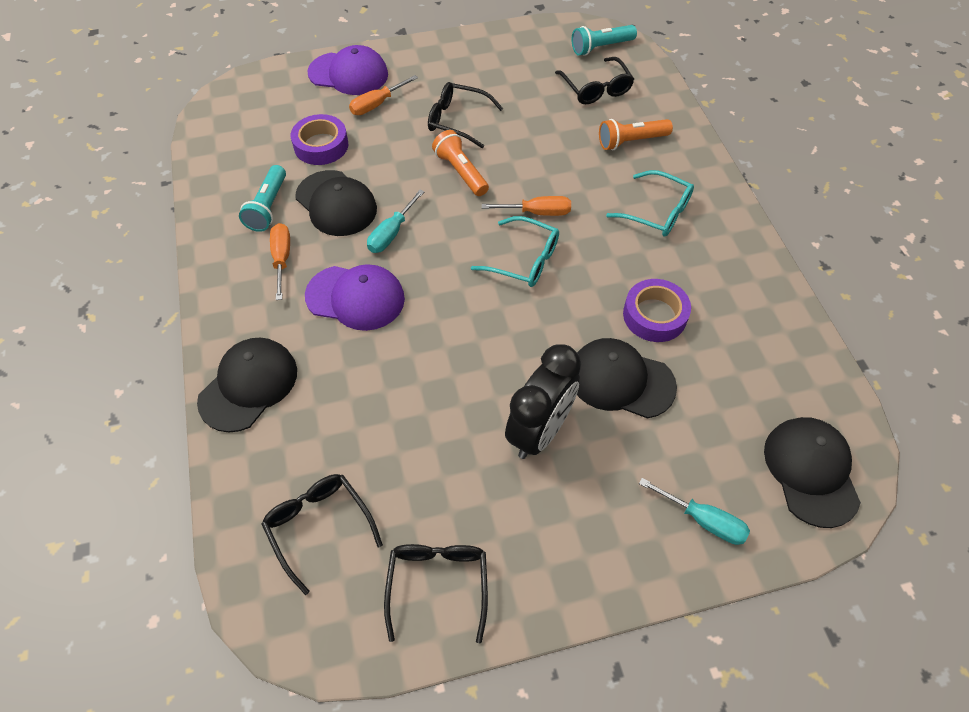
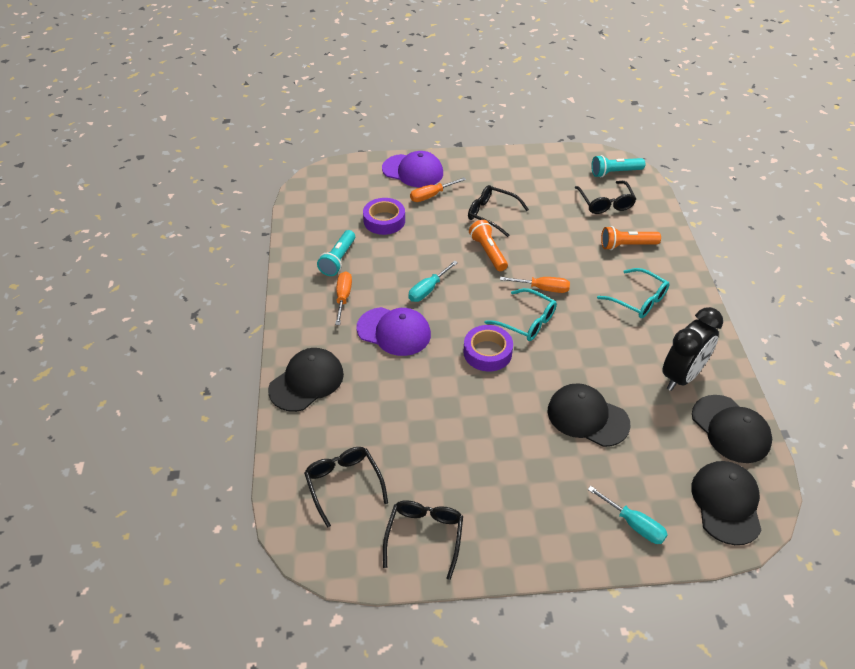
camera: 10 degrees right, 10 degrees down
(336, 203) = (389, 263): black cap -> black cap (731, 429)
(539, 431) = (518, 444): black clock -> black clock (682, 376)
(654, 315) = (622, 374): purple tape -> purple tape (487, 352)

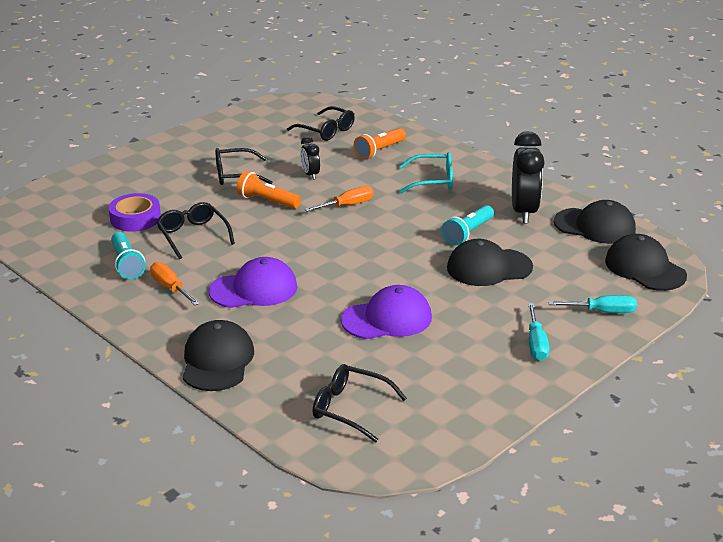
camera: 40 degrees left, 15 degrees down
(413, 171) = (115, 173): purple cap -> purple cap (387, 319)
(424, 536) = (463, 403): black glasses -> black glasses (193, 235)
(428, 289) = (246, 248): turquoise screwdriver -> turquoise screwdriver (536, 344)
(431, 195) = (159, 183): orange screwdriver -> none
(487, 352) = (356, 265): purple tape -> none
(526, 321) = (362, 231): turquoise glasses -> none
(546, 242) = (310, 175): none -> black clock
(615, 172) = (308, 108): turquoise flashlight -> turquoise flashlight (468, 233)

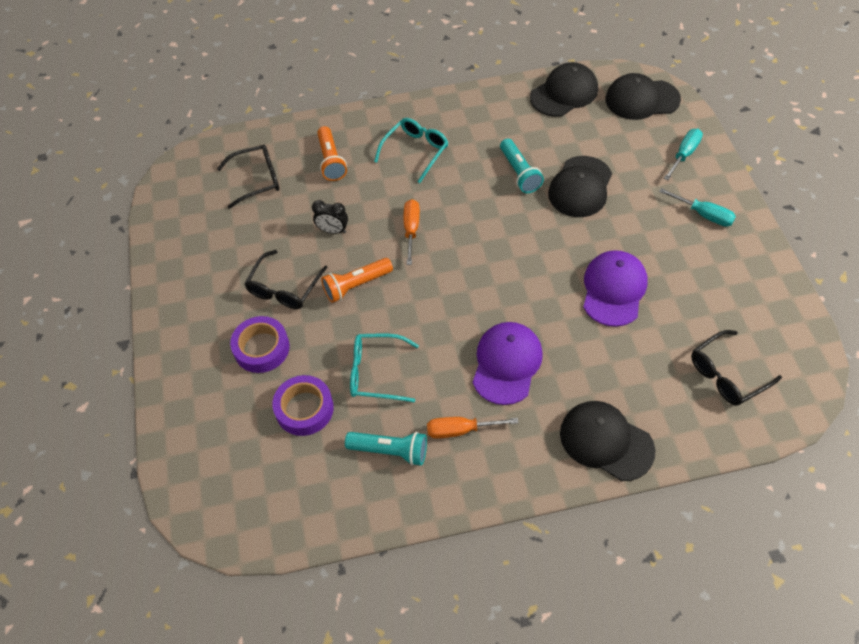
camera: 55 degrees left, 25 degrees up
(174, 185) = (261, 348): none -> purple tape
(193, 235) = (376, 372): black glasses -> turquoise glasses
(524, 212) = (511, 122): black clock -> none

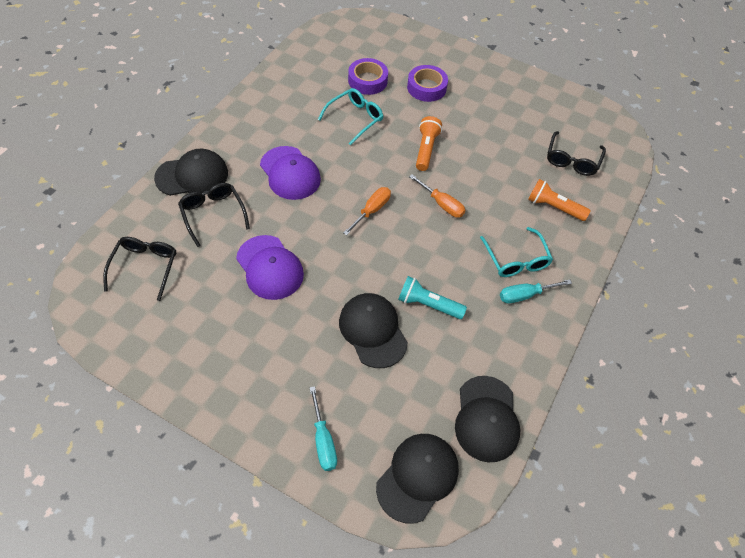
camera: 125 degrees right, 0 degrees up
(284, 288) = (460, 119): black glasses -> black glasses (213, 214)
(333, 230) = (484, 167): black clock -> none
(390, 451) = (303, 94): turquoise flashlight -> none
(461, 430) = (278, 126): orange screwdriver -> orange screwdriver (371, 211)
(703, 214) = (256, 387): turquoise screwdriver -> turquoise screwdriver (525, 295)

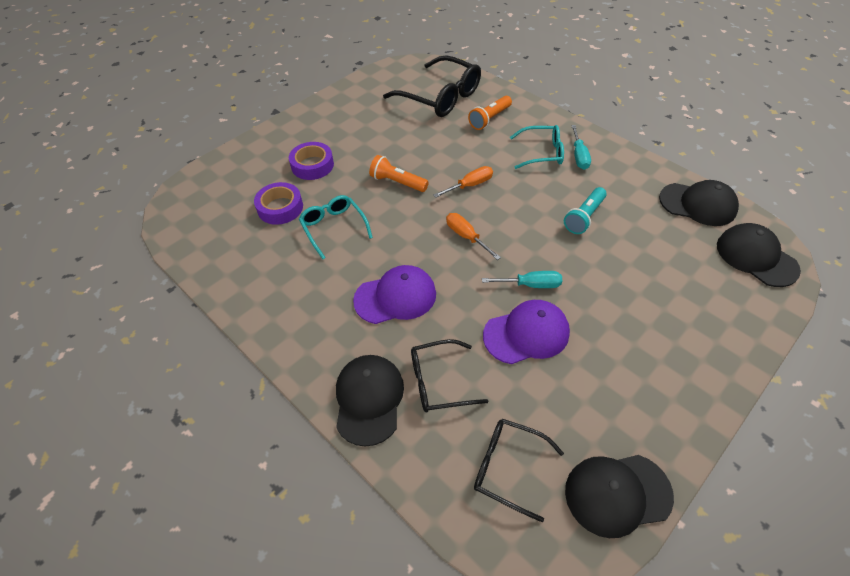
camera: 70 degrees left, 5 degrees down
(323, 440) = (729, 317): turquoise screwdriver -> turquoise screwdriver (530, 285)
(373, 331) = (611, 261): black cap -> black cap (617, 494)
(572, 160) = (440, 97): black glasses -> black glasses, size x1.67

